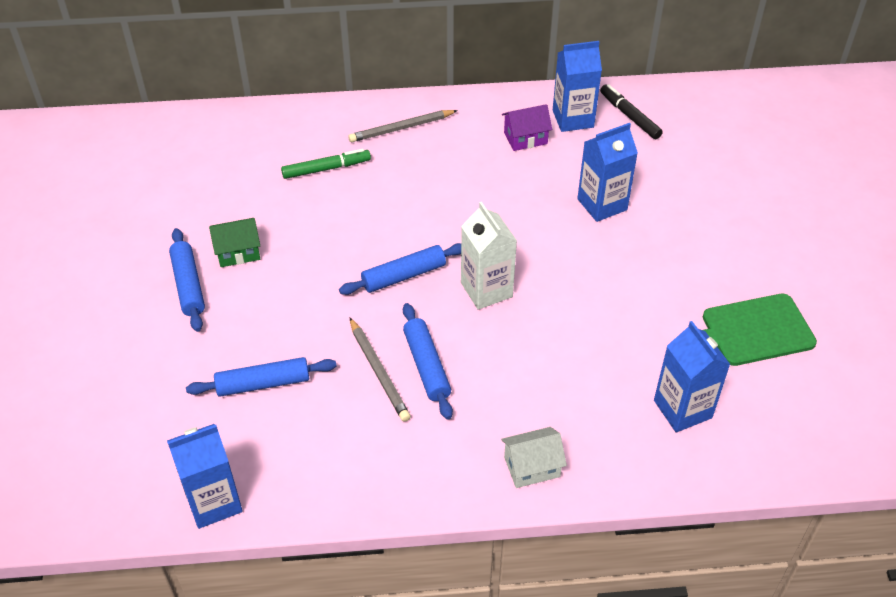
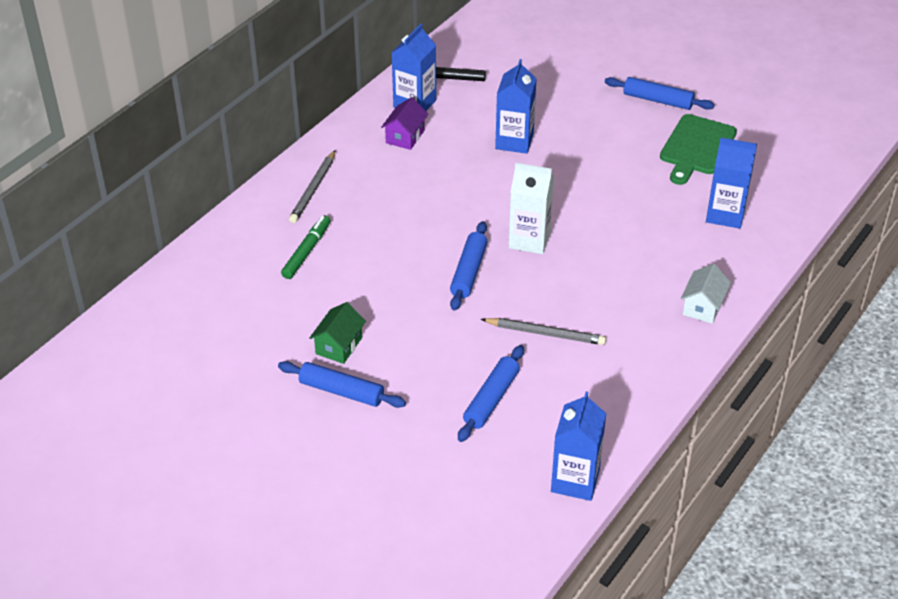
camera: 50 degrees left, 5 degrees down
(427, 366) = (566, 307): blue rolling pin -> blue rolling pin (658, 100)

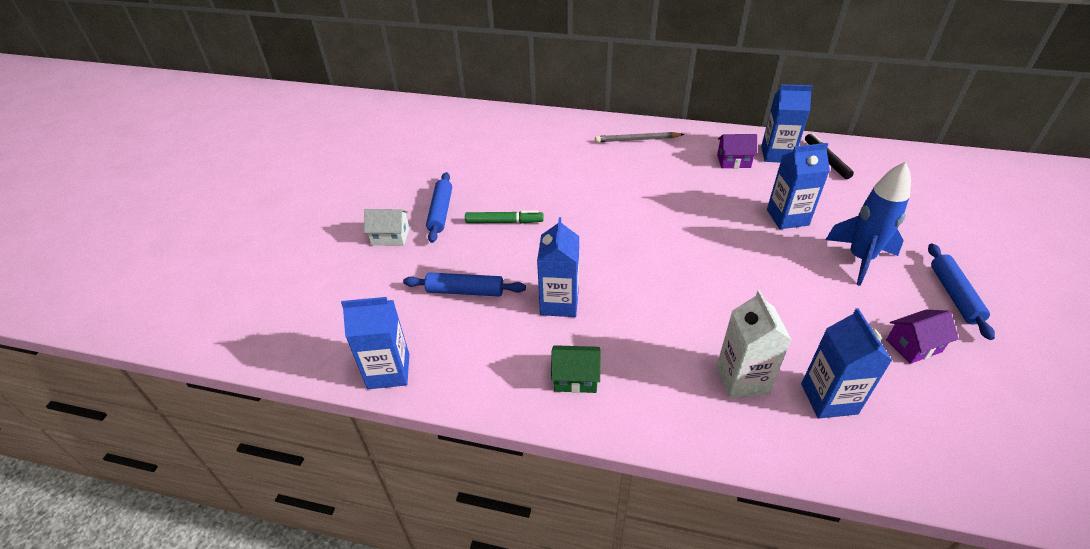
camera: 70 degrees right, 0 degrees up
(307, 251) = (571, 156): green marker -> green marker (504, 222)
(339, 346) = (485, 197): green house -> green house (575, 378)
(469, 272) = (605, 237): blue rolling pin -> none
(529, 240) = (669, 261): white carton -> white carton (742, 379)
(545, 333) = (559, 303): grey pencil -> blue carton
(592, 126) = (860, 259): none -> blue rocket
(696, 147) = (913, 346): green cutting board -> purple house
(703, 306) = (668, 413): white house -> white house (390, 236)

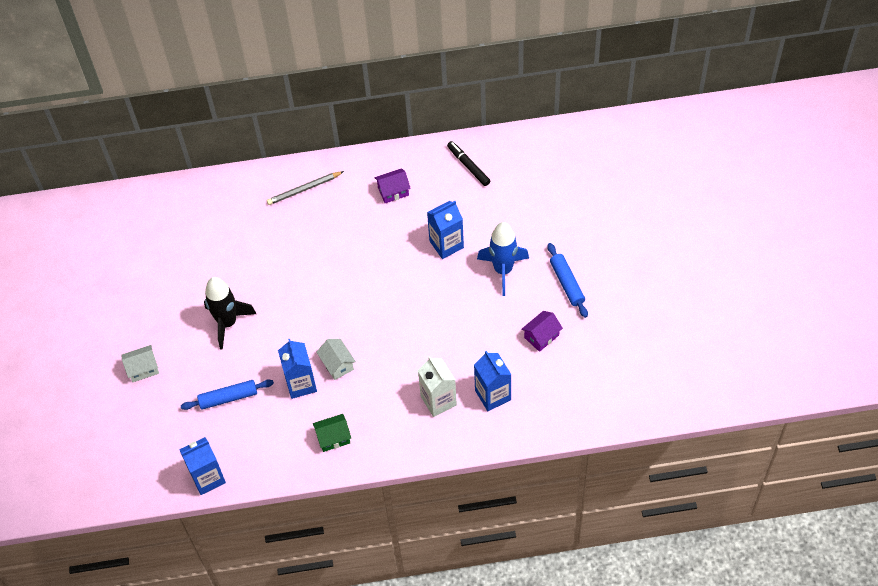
camera: 20 degrees left, 15 degrees up
(441, 212) = (170, 330): blue rolling pin -> none
(504, 222) = (227, 323): green marker -> black rocket
(614, 296) = (337, 364): none -> white house
(777, 154) = (427, 171): blue carton -> none

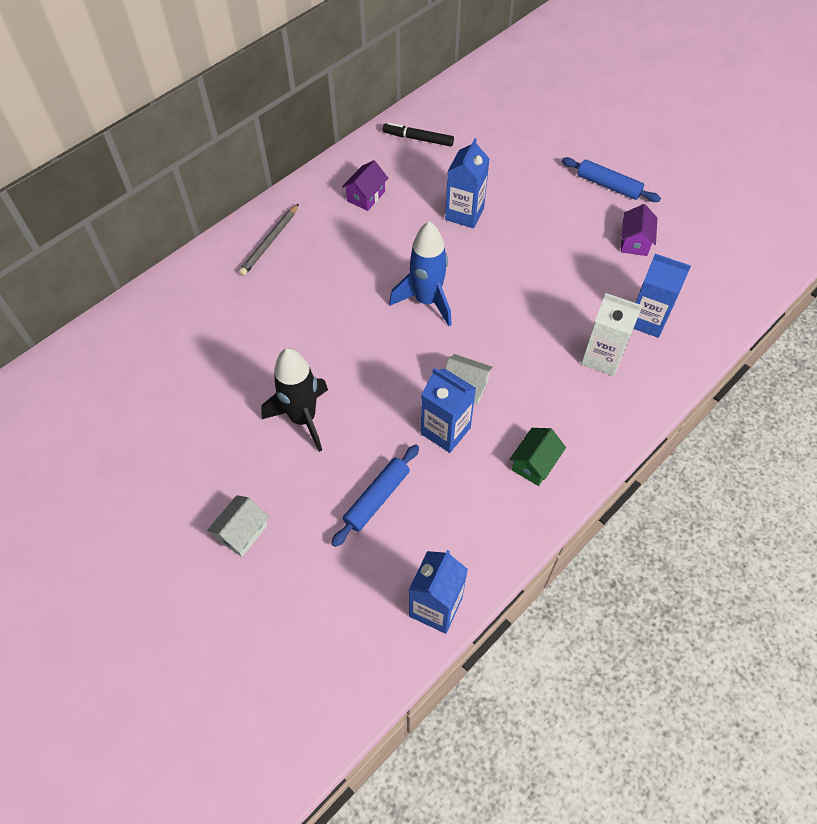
camera: 40 degrees left, 0 degrees up
(503, 270) = (540, 206): blue rocket -> blue rocket (427, 301)

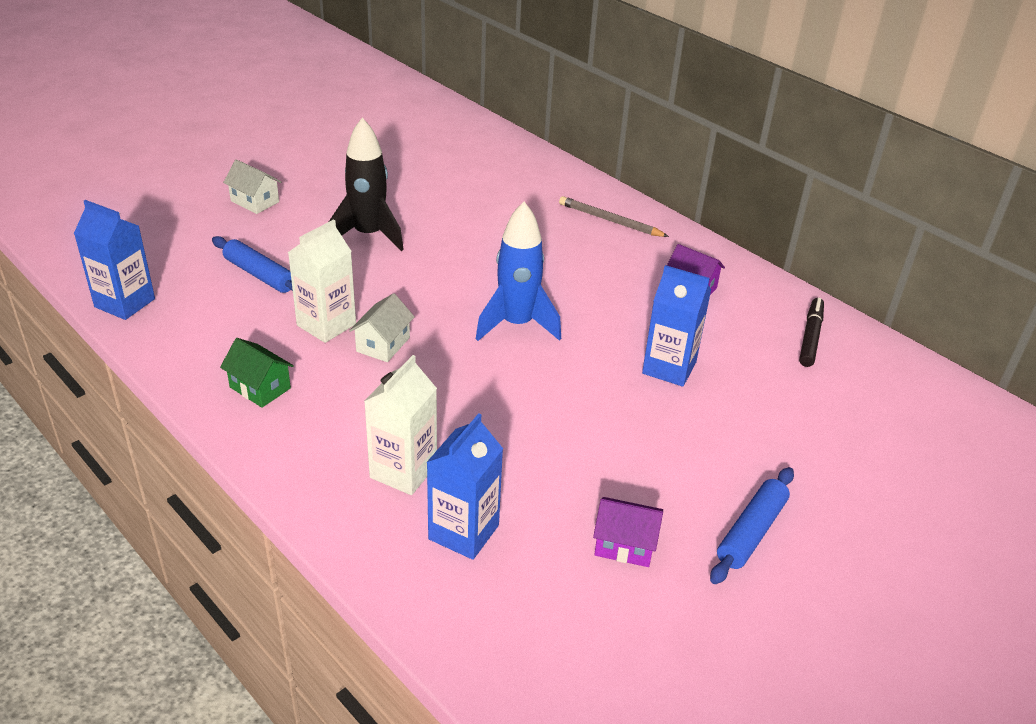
camera: 90 degrees right, 20 degrees down
(445, 431) = (326, 325): blue carton -> white carton

